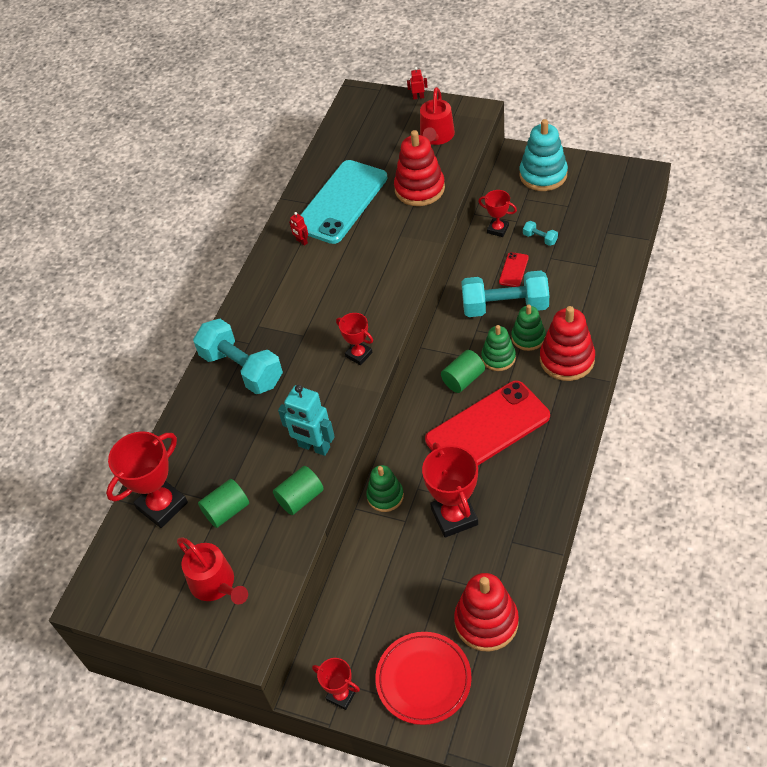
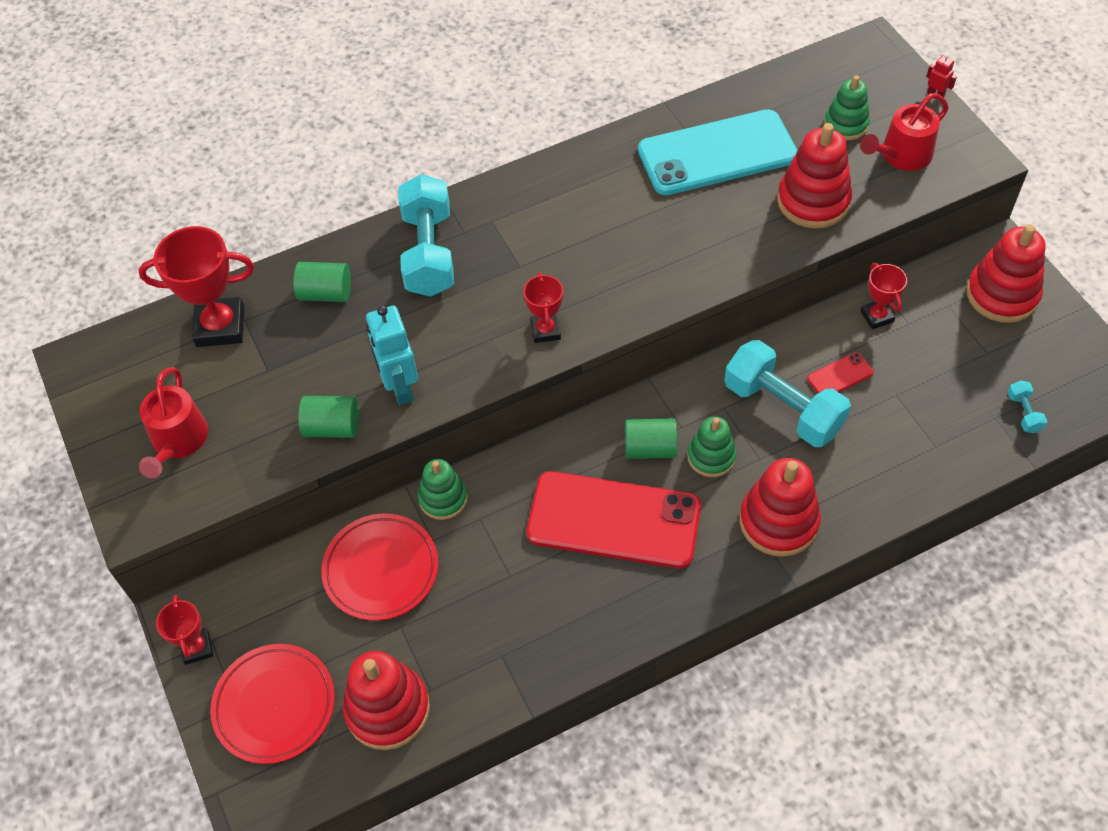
camera: 40 degrees right, 5 degrees up
(227, 511) = (262, 381): green cylinder -> green cylinder (326, 293)
(301, 241) = (630, 165): red robot -> none
(396, 560) = (381, 569): none -> red plate
(454, 517) = (479, 579): red trophy -> none
(528, 337) = (767, 462): green stacking toy -> green stacking toy (846, 124)
(540, 238) = (910, 364): turquoise dumbbell -> turquoise dumbbell (1023, 413)
(543, 175) = (1002, 294): turquoise stacking toy -> red stacking toy

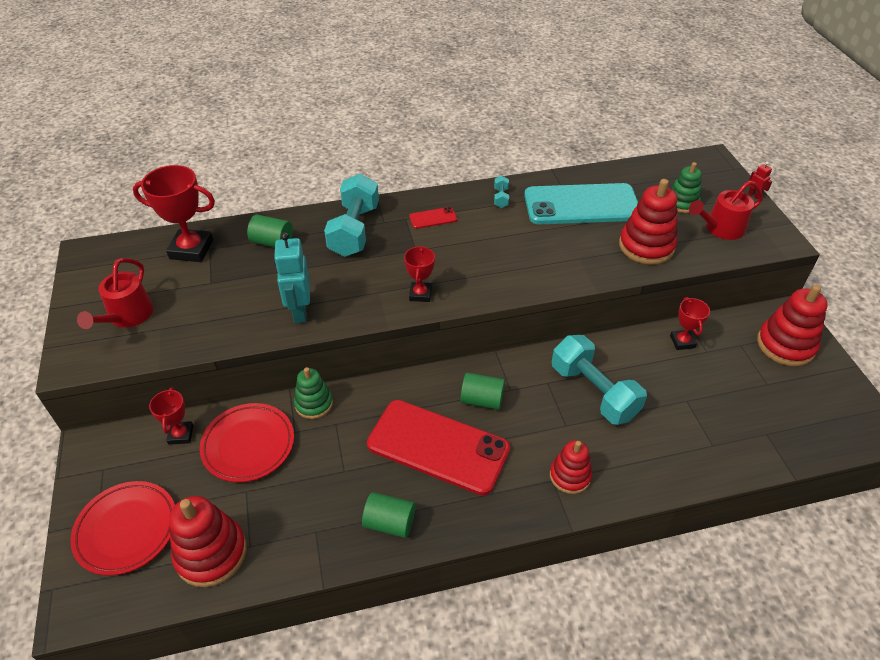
camera: 10 degrees right, 10 degrees down
(197, 648) = (89, 472): red trophy -> red trophy (181, 435)
(332, 427) = (240, 328): green cylinder -> green cylinder (389, 523)
(711, 457) = (528, 416): green stacking toy -> none
(778, 522) = (570, 476): red stacking toy -> red stacking toy, size x0.63
(840, 376) = (644, 377): red phone -> red phone (433, 218)
(1023, 413) = (791, 434): turquoise dumbbell -> turquoise dumbbell (501, 198)

